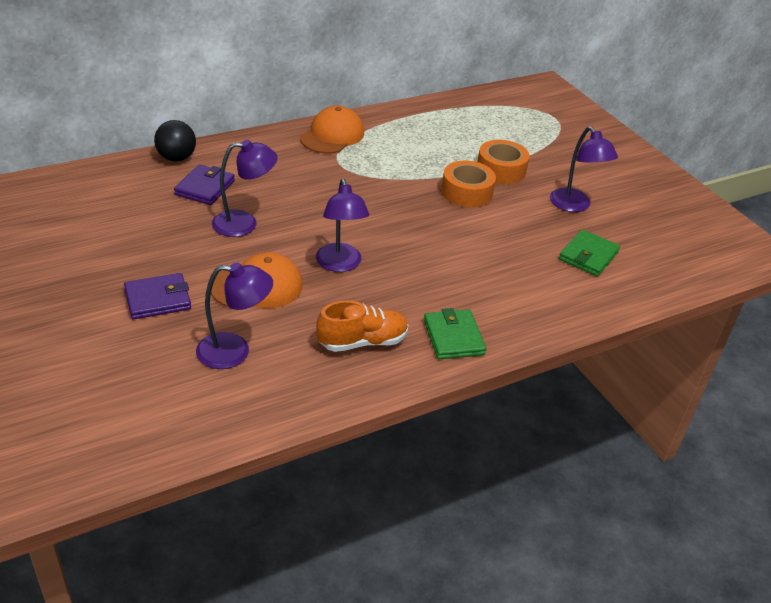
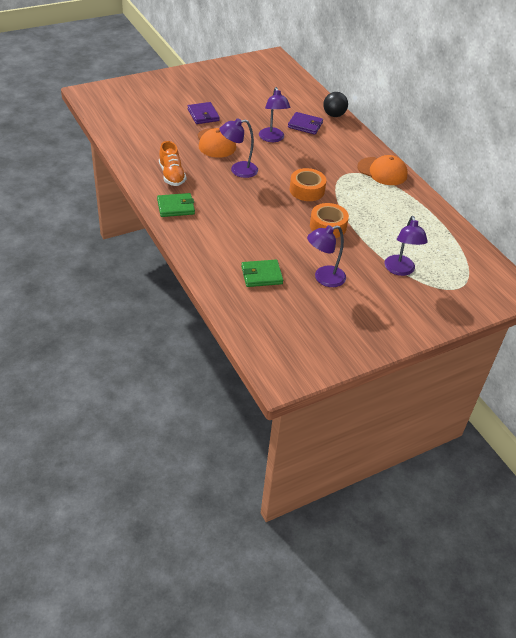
camera: 90 degrees right, 5 degrees up
(234, 351) = (165, 137): purple lamp -> purple lamp (400, 270)
(501, 170) = (363, 246): orange tape -> orange tape (307, 190)
(588, 256) = (261, 275): green wallet -> green wallet turned 45 degrees counterclockwise

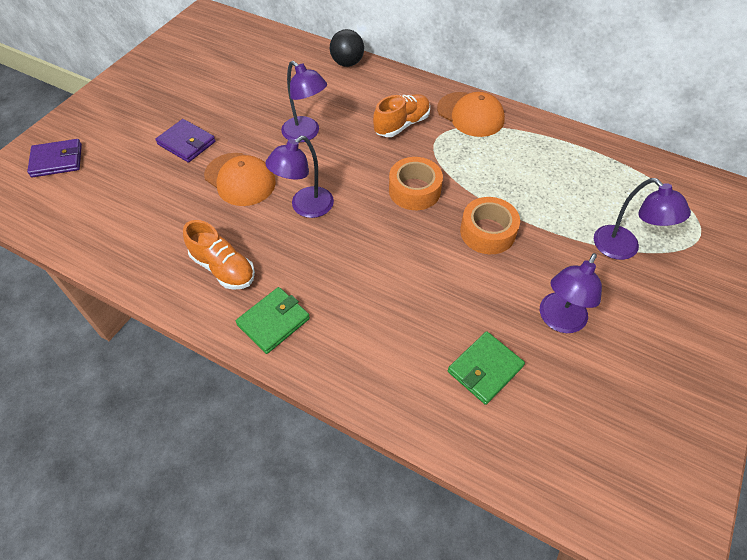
camera: 30 degrees left, 10 degrees up
(305, 125) = (327, 94): purple wallet -> purple wallet (57, 160)
(333, 158) = (402, 125): none -> orange shoe
(382, 171) = (470, 114): orange cap -> orange cap turned 45 degrees clockwise

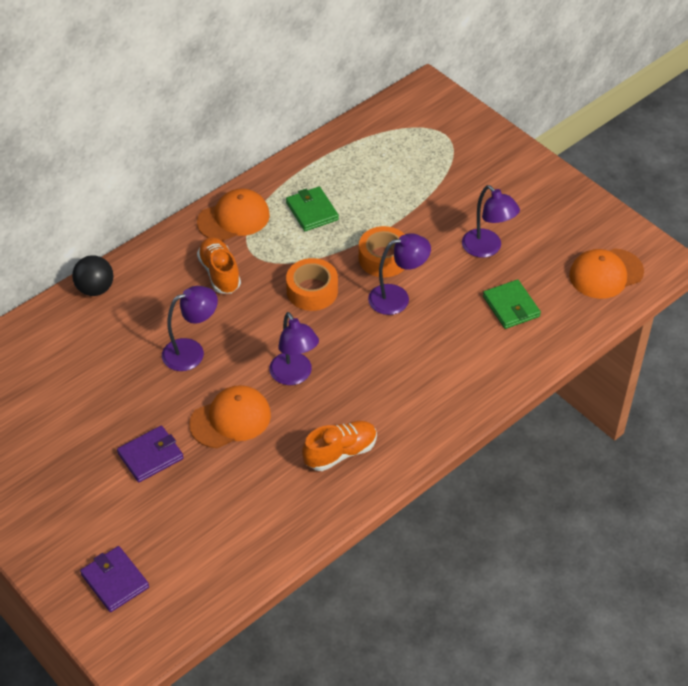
camera: 70 degrees left, 5 degrees down
(57, 160) = (115, 581): purple wallet -> purple wallet turned 45 degrees counterclockwise
(273, 321) = (415, 427): green wallet -> green wallet (312, 211)
(601, 468) = (606, 274): none -> orange cap
(623, 249) = (438, 183): purple lamp -> purple lamp (397, 298)

